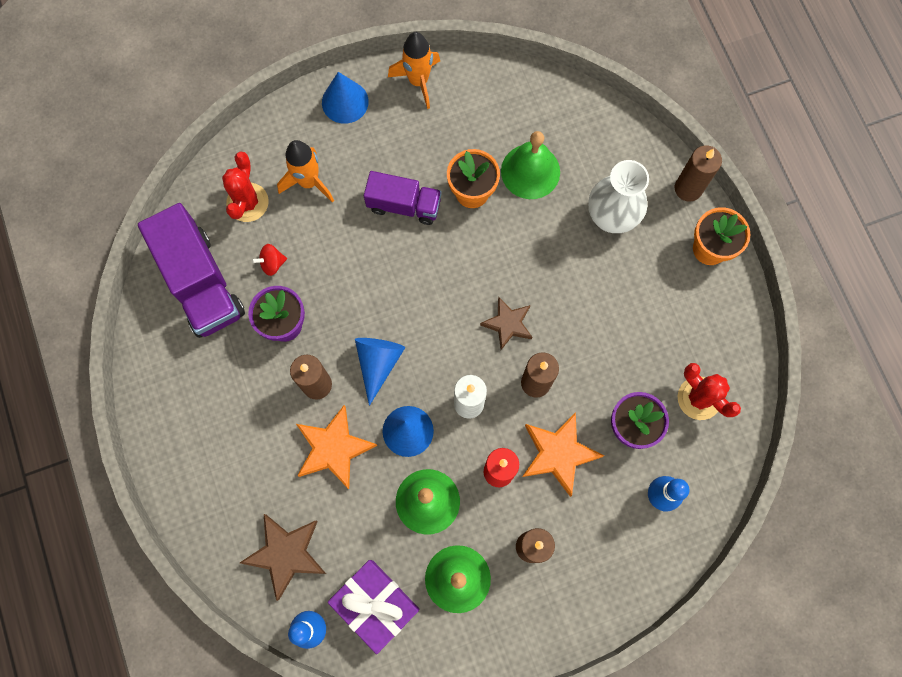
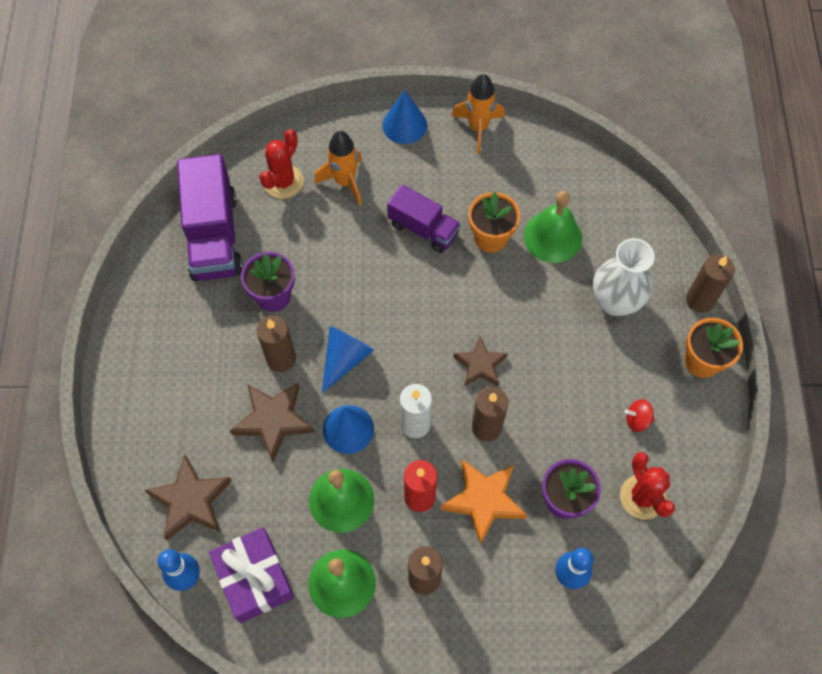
camera: 20 degrees right, 10 degrees down
(272, 263) = (284, 240): red spinning top -> red spinning top (637, 420)
(334, 448) = (273, 421): orange star -> brown star

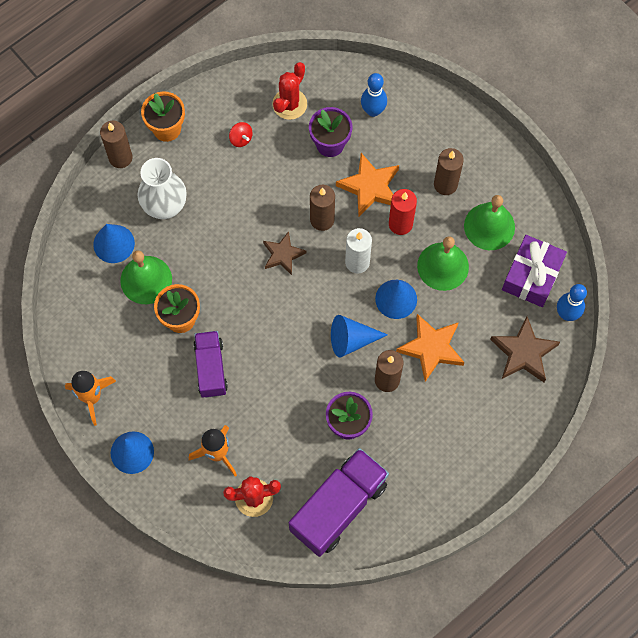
camera: 130 degrees left, 5 degrees up
(273, 421) = (431, 348): brown star -> orange star
(611, 235) = (114, 243): none -> blue cone

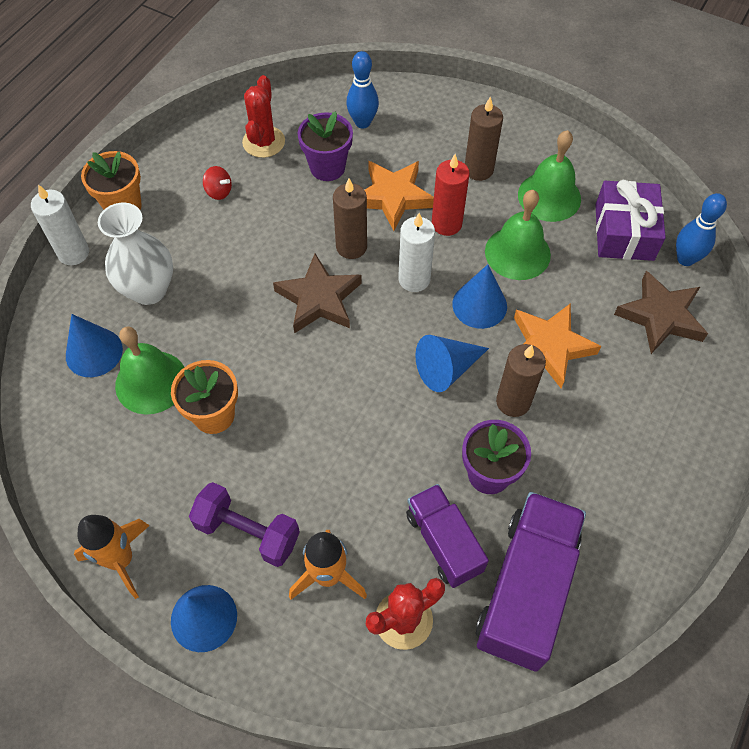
camera: 20 degrees left, 10 degrees down
(120, 157) = (73, 253): brown candle -> white candle
(176, 407) = (248, 532): none -> purple dumbbell
(211, 368) = (277, 464): purple truck -> purple truck (443, 542)
(283, 254) = (319, 299): brown star -> brown star, size x1.50

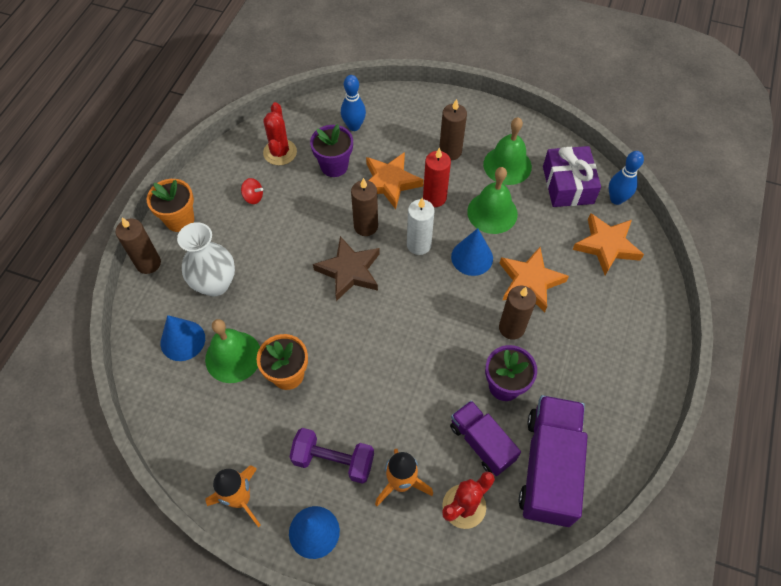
camera: 10 degrees left, 0 degrees up
(73, 253) = (148, 263): white candle -> brown candle
(447, 369) = (457, 310): blue cone -> none
(660, 316) = (606, 245): brown star -> orange star

